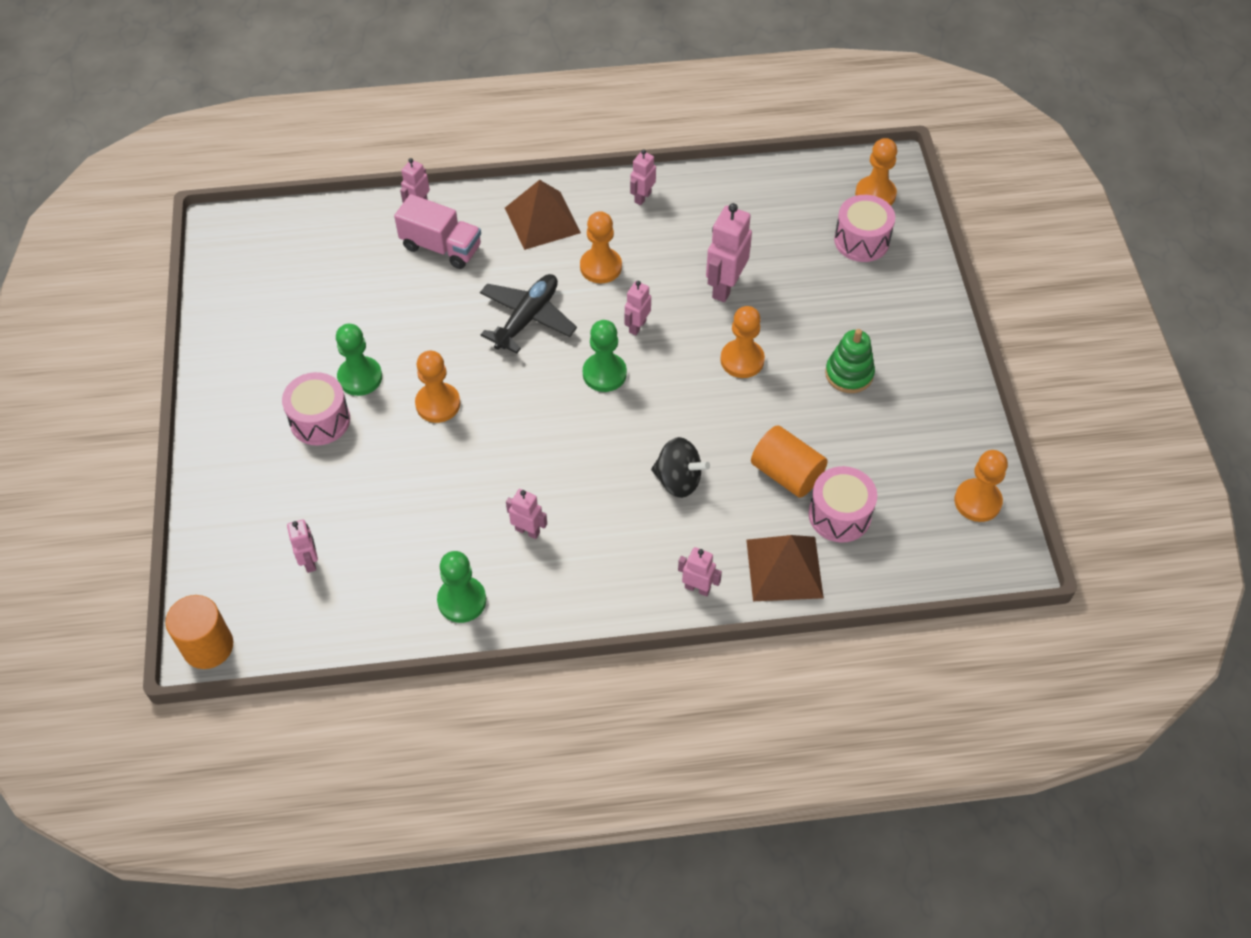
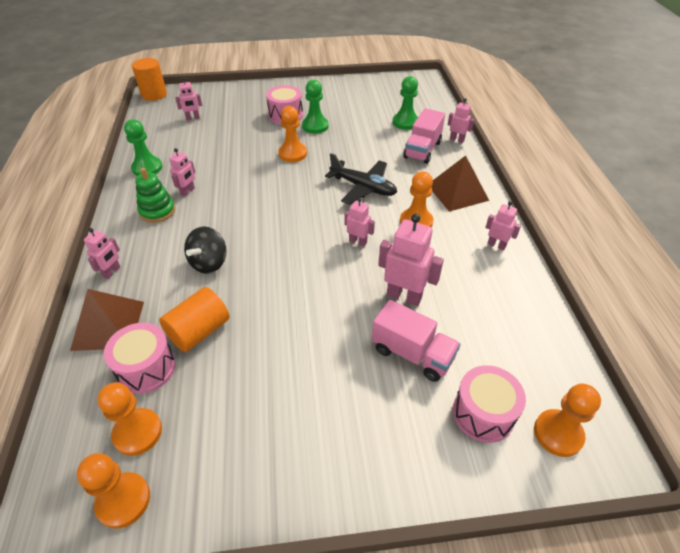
camera: 90 degrees right, 10 degrees down
(604, 374) = (312, 224): green pawn -> green pawn (405, 122)
(742, 360) = (323, 305): orange pawn -> orange pawn (138, 432)
(801, 285) = (412, 353): none -> pink truck
(849, 374) = (303, 387): green stacking toy -> green stacking toy (157, 211)

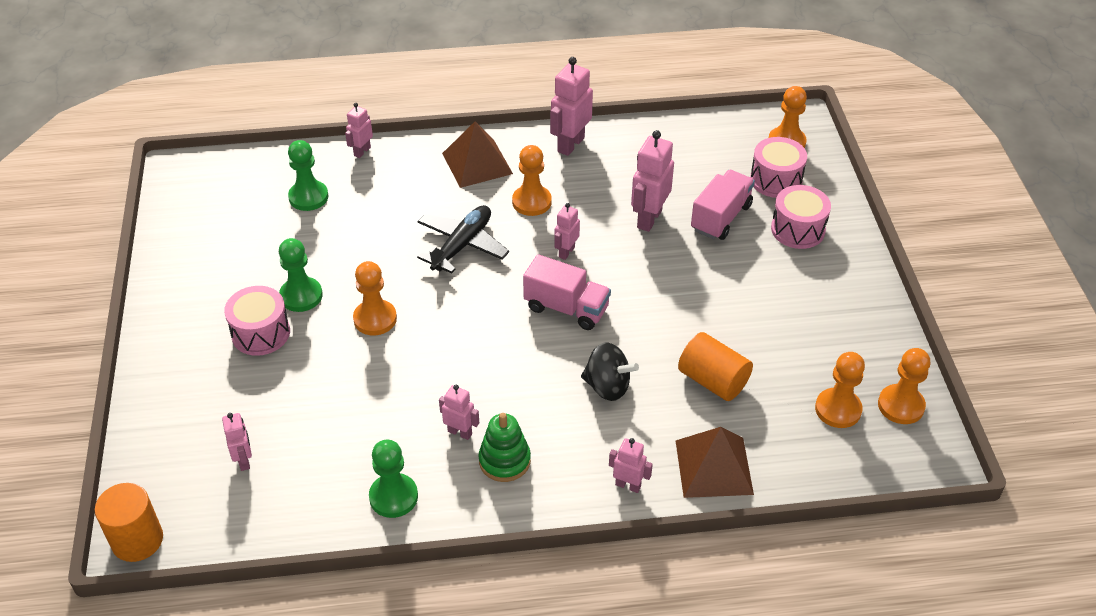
camera: 90 degrees left, 0 degrees up
(146, 368) = (766, 418): pink drum -> pink drum (798, 229)
(422, 150) = (382, 185): pink truck -> pink truck (566, 308)
(496, 245) = (570, 144): pink robot -> pink robot, size x1.74

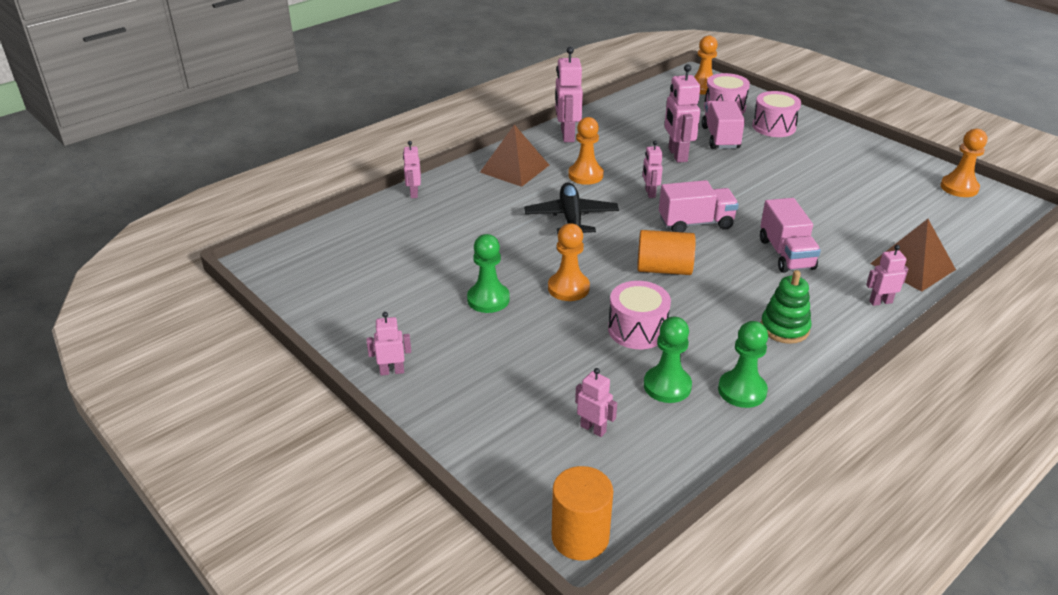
camera: 35 degrees left, 10 degrees down
(261, 333) = (487, 338): pink drum -> pink drum (637, 330)
(308, 197) = (407, 236): green pawn -> green pawn (667, 386)
(460, 432) = (730, 327): pink robot -> pink robot (392, 371)
(607, 386) = (786, 254): black spinning top -> pink truck
(713, 380) = (843, 222): orange cylinder -> orange cylinder (664, 269)
(838, 409) = (931, 204): orange pawn -> none

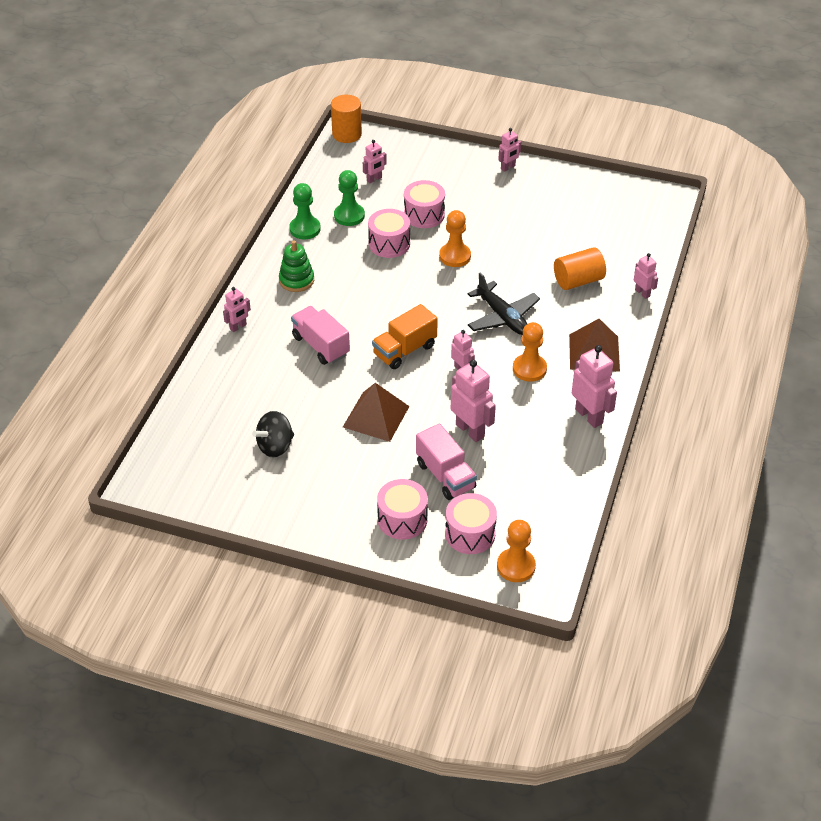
camera: 150 degrees right, 10 degrees up
(488, 299) = (498, 228): green pawn -> none
(563, 349) = (424, 214): none -> pink drum
(593, 429) = (374, 179): pink robot -> pink robot turned 45 degrees counterclockwise
(664, 269) = (402, 296): orange cylinder -> orange cylinder (578, 280)
(695, 223) = (405, 350): pink truck -> orange truck
(869, 194) = (275, 446): none -> black spinning top
(912, 266) = (221, 371): brown pyramid -> brown pyramid (376, 416)
(959, 187) = (194, 491): orange pawn -> none

